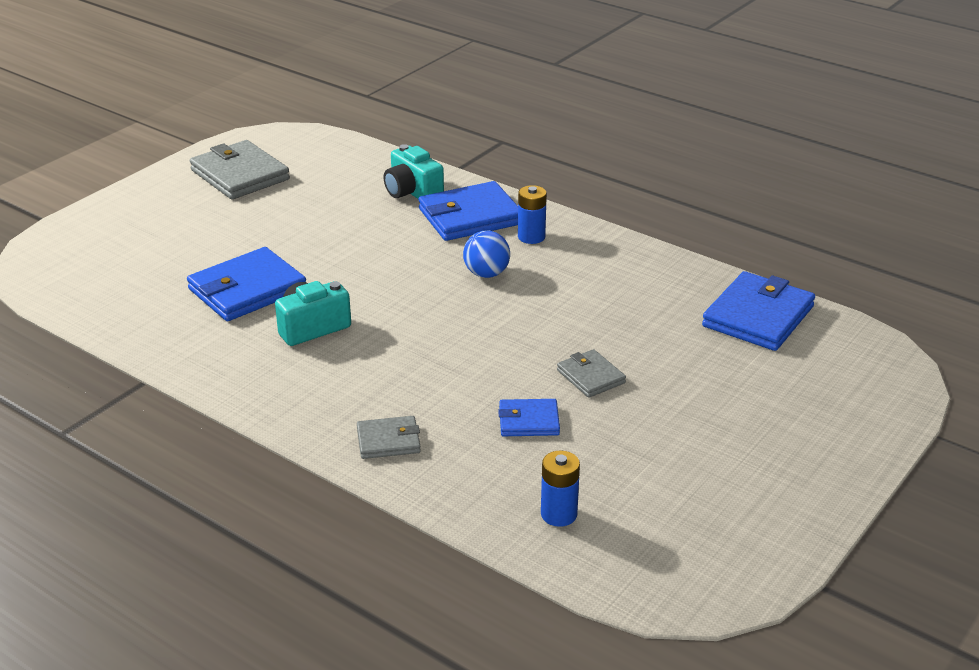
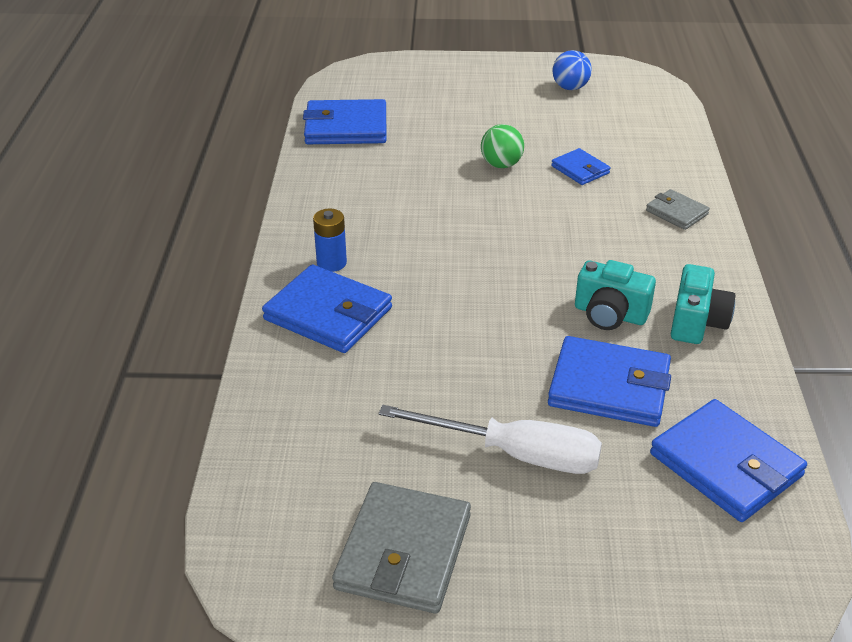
camera: 125 degrees left, 5 degrees up
(125, 298) = (726, 465): none -> blue wallet
(249, 231) = (515, 454): none -> white screwdriver
(412, 192) = (312, 377): turquoise camera -> turquoise camera (696, 322)
(486, 274) = (420, 261): blue ball -> blue ball (570, 87)
(559, 514) = (645, 130): blue battery -> none
(590, 376) = (501, 165): grey wallet -> green ball

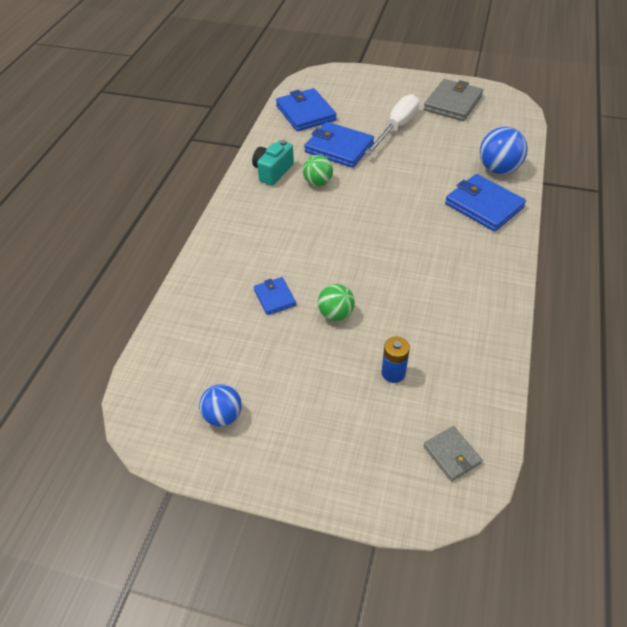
camera: 165 degrees left, 10 degrees up
(301, 385) = (498, 169): none -> blue ball
(331, 263) = (481, 240): blue battery -> blue battery (393, 373)
(346, 127) = (466, 390): blue wallet -> none
(515, 454) = (396, 128): white screwdriver -> white screwdriver turned 90 degrees clockwise
(610, 314) = (318, 182): turquoise camera -> green ball
(676, 212) = (230, 245): grey wallet -> grey wallet (452, 455)

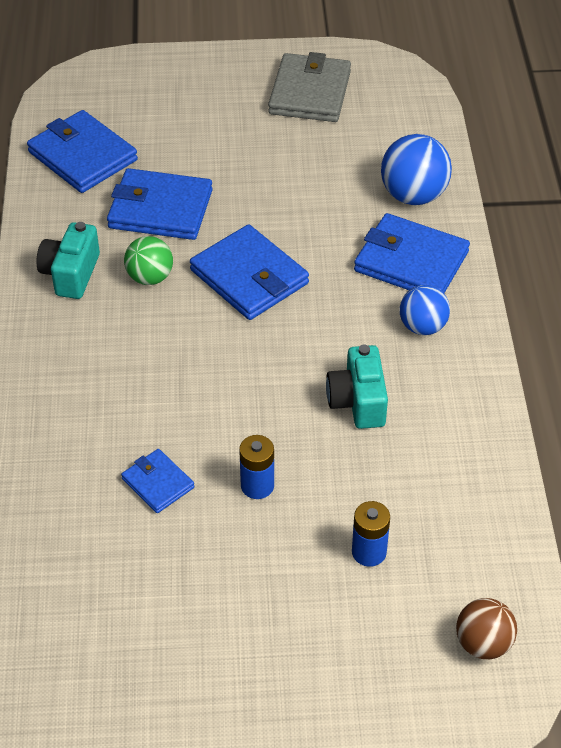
camera: 20 degrees left, 0 degrees up
(223, 416) = (154, 680): blue ball -> blue ball (422, 326)
(336, 314) = (257, 486): green ball -> blue battery
(377, 194) = (249, 277): none -> blue wallet
(396, 128) = (238, 154): white screwdriver -> none
(419, 279) = (358, 401): none -> turquoise camera
(452, 455) = (483, 643): grey wallet -> brown ball

